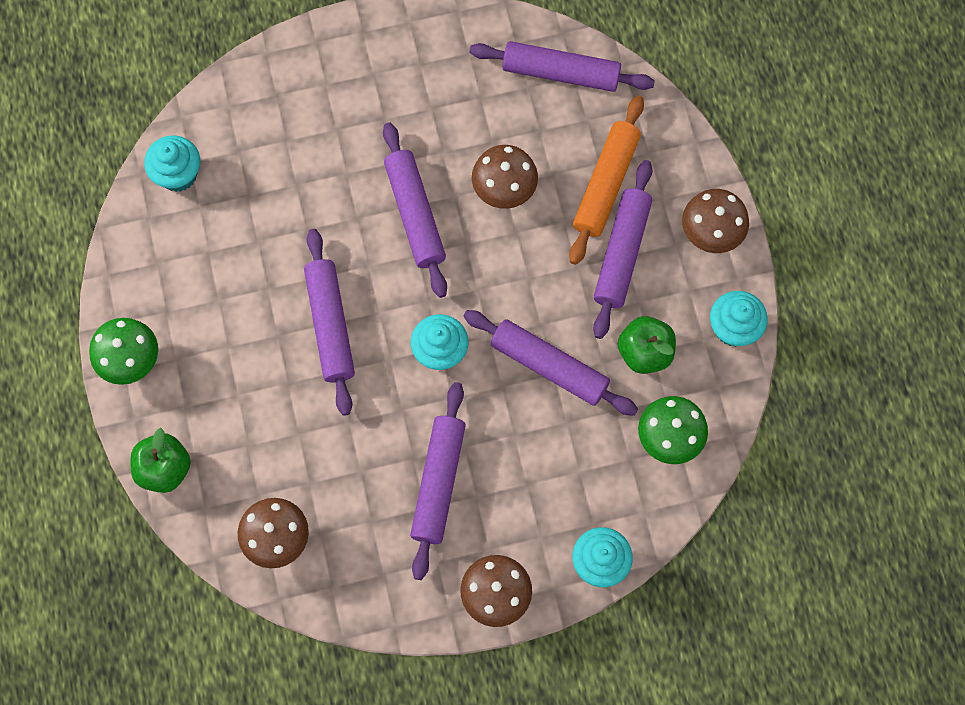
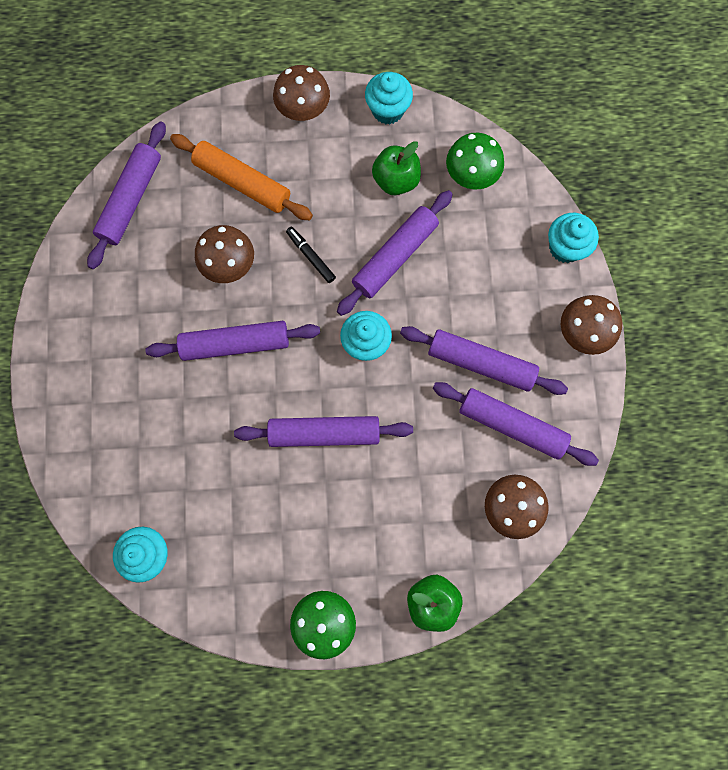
camera: 80 degrees left, 5 degrees up
(531, 274) = (310, 256): none -> black marker
(621, 253) = (306, 182): purple rolling pin -> purple rolling pin (511, 425)

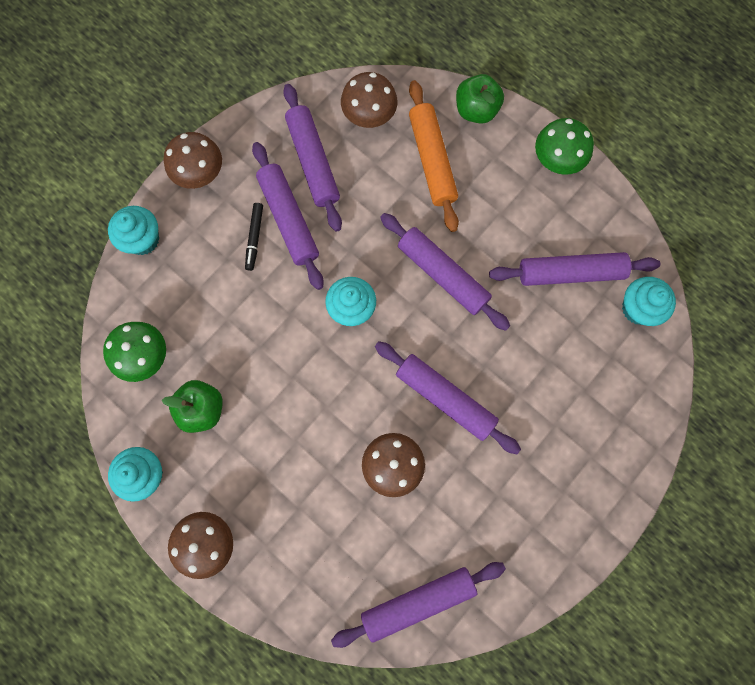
camera: 135 degrees left, 0 degrees up
(242, 182) = (317, 526): orange rolling pin -> orange rolling pin (432, 160)
(310, 256) = (326, 411): black marker -> black marker (254, 238)
(395, 256) = (266, 350): purple rolling pin -> purple rolling pin (570, 273)

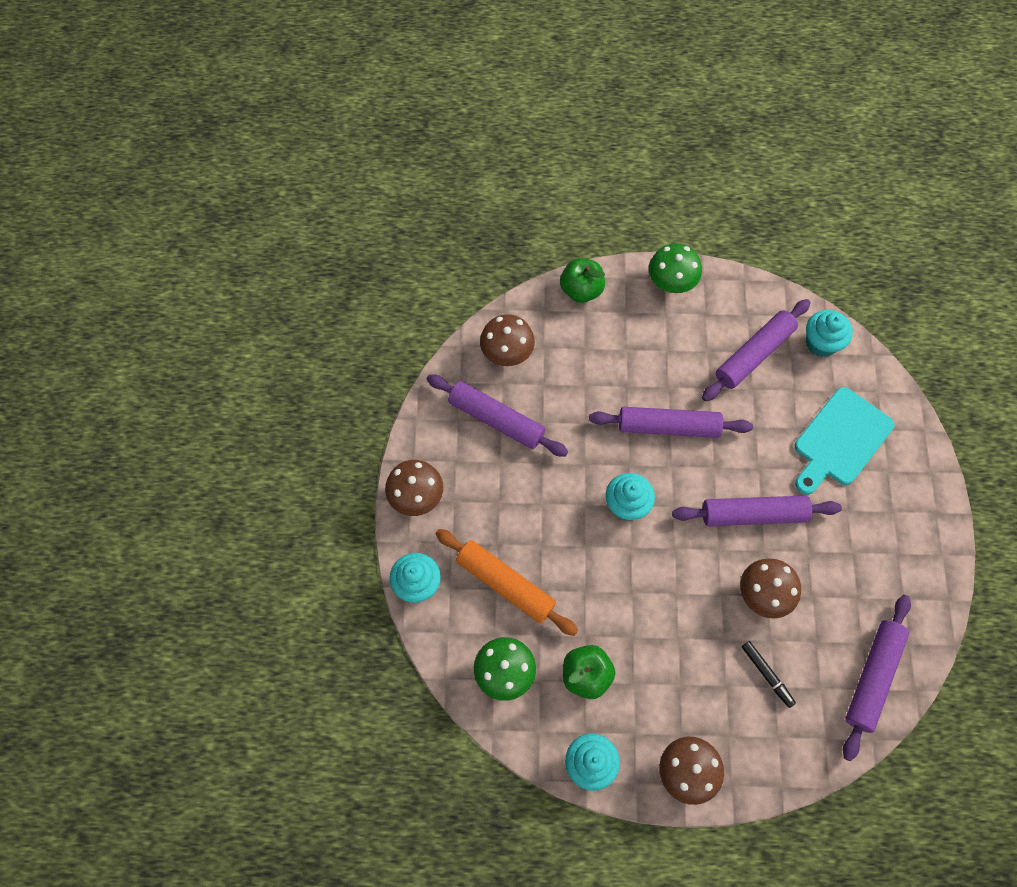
camera: 40 degrees left, 10 degrees down
(254, 238) = (505, 512): black marker -> black marker (767, 674)
(289, 219) = (518, 476): purple rolling pin -> none
(432, 160) = (583, 350): orange rolling pin -> orange rolling pin (505, 584)
(576, 399) = (840, 440): none -> turquoise cutting board

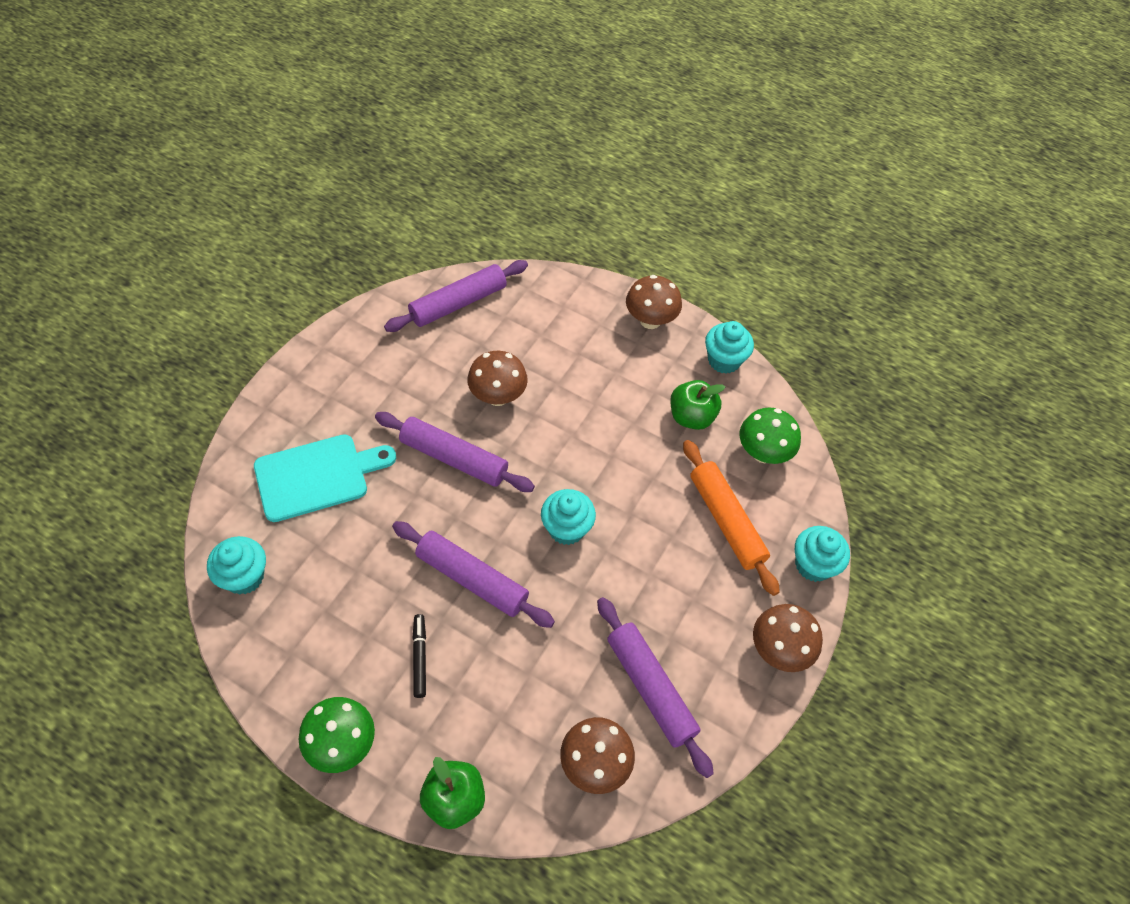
camera: 155 degrees left, 10 degrees down
(754, 355) = (323, 604): purple rolling pin -> none
(767, 674) = (540, 344): black marker -> black marker (419, 657)

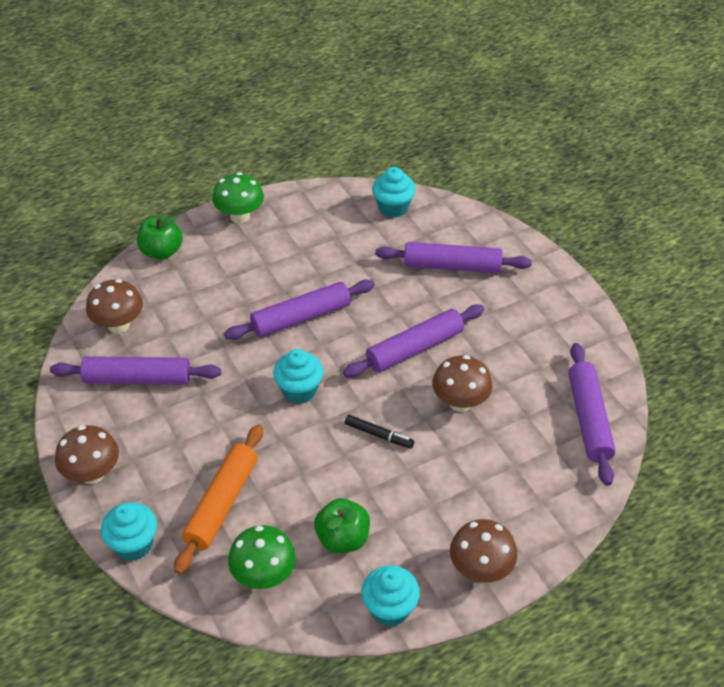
camera: 125 degrees right, 10 degrees down
(317, 476) = (452, 266): turquoise cutting board -> purple rolling pin
(419, 657) = (265, 269): black marker -> black marker (379, 435)
(726, 521) = (222, 503): orange rolling pin -> orange rolling pin turned 75 degrees counterclockwise

